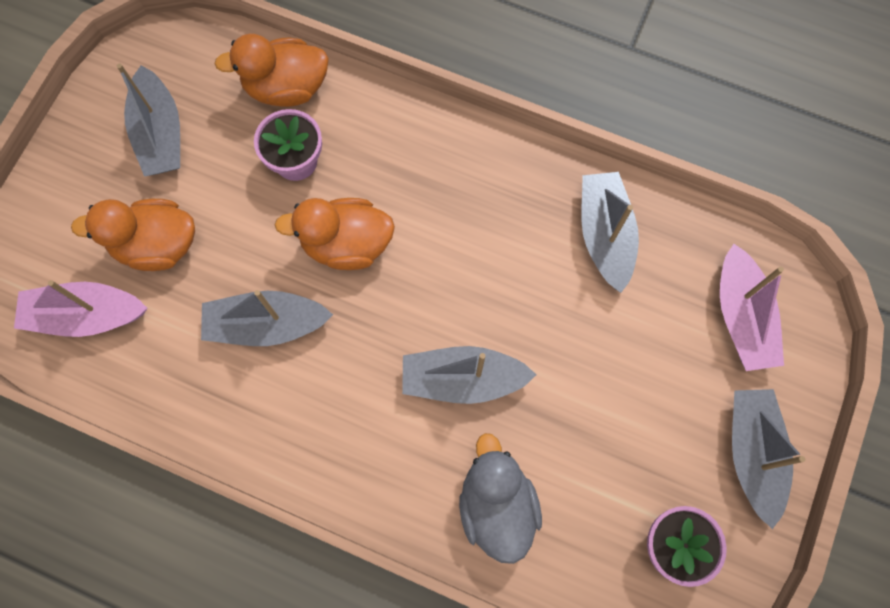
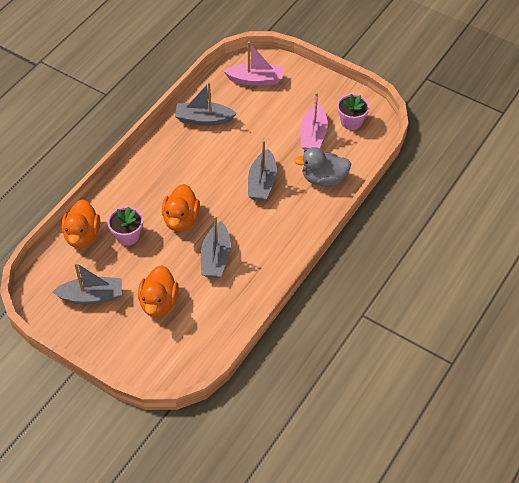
camera: 80 degrees left, 20 degrees down
(86, 315) = (191, 338): pink boat -> pink boat (313, 135)
(752, 454) = (317, 88): grey boat -> none

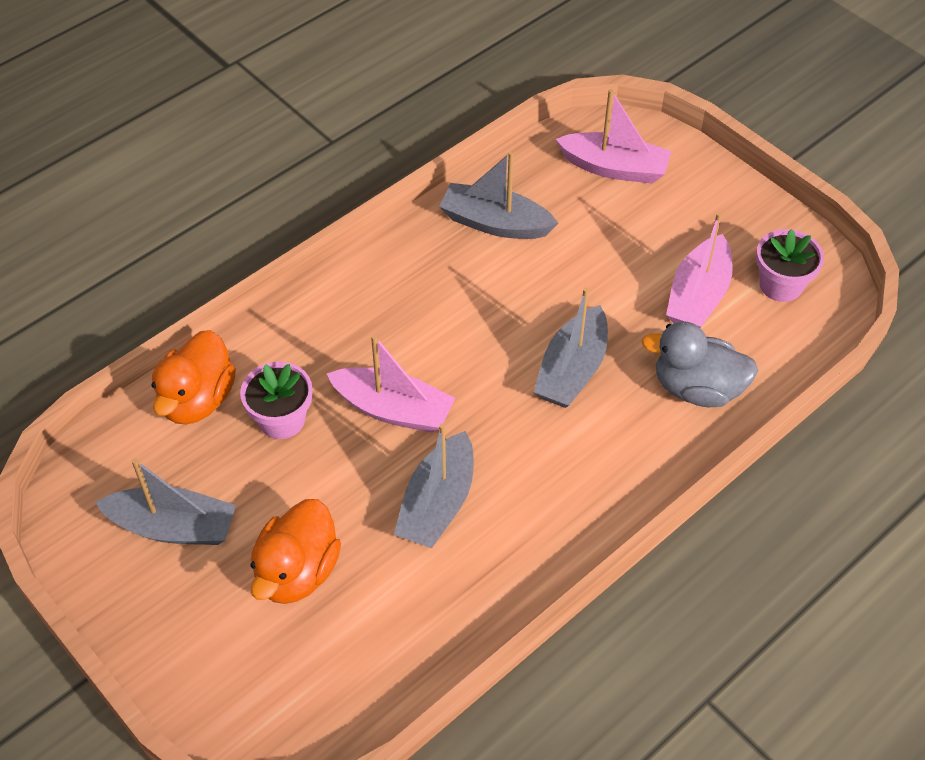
camera: 15 degrees right, 0 degrees up
(181, 219) = (393, 409): orange duck -> pink boat

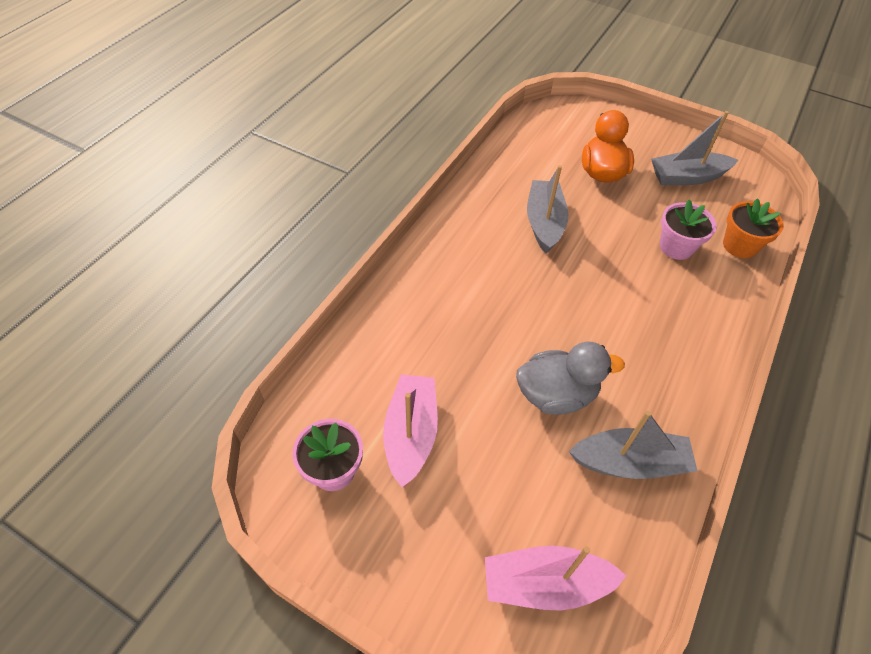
camera: 160 degrees right, 0 degrees up
(197, 400) = (739, 246): orange duck -> orange flower pot
(393, 409) = (608, 271): pink boat -> none
(572, 370) = (496, 333): grey boat -> none
(697, 388) = (392, 344): grey duck -> grey duck (556, 395)

